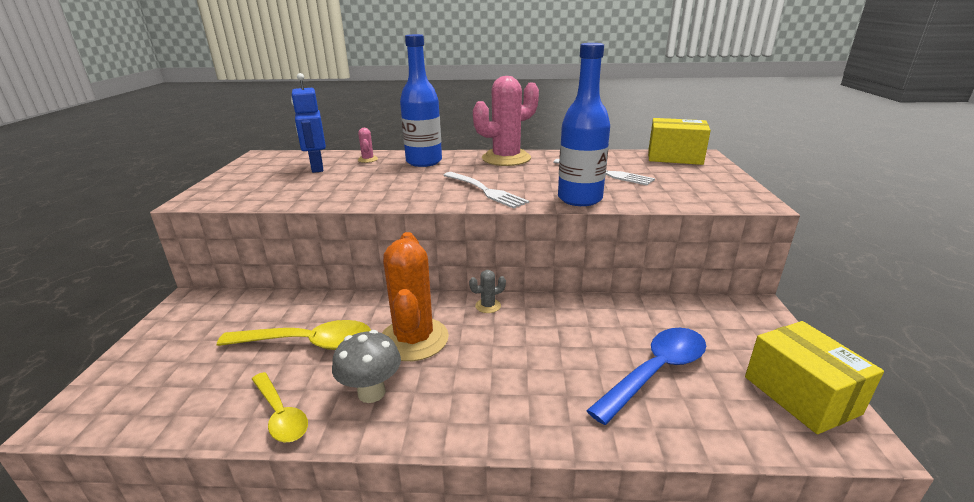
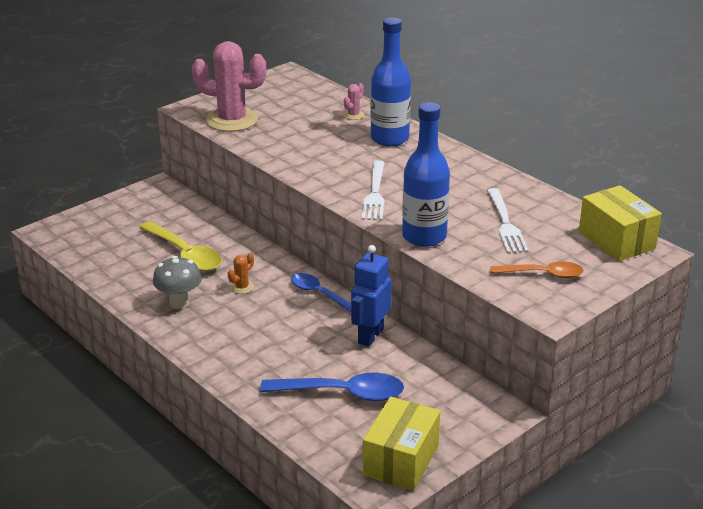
camera: 45 degrees right, 5 degrees up
(280, 414) = (127, 286): yellow spoon -> none
(316, 168) = (303, 108): blue robot -> blue robot (370, 336)
(414, 339) = (242, 287): orange cactus -> orange cactus, size x0.41
(488, 306) = (319, 293): grey cactus -> blue spoon
(506, 158) = (461, 166): pink cactus -> pink cactus (232, 120)
(693, 186) = (542, 274): none -> orange spoon

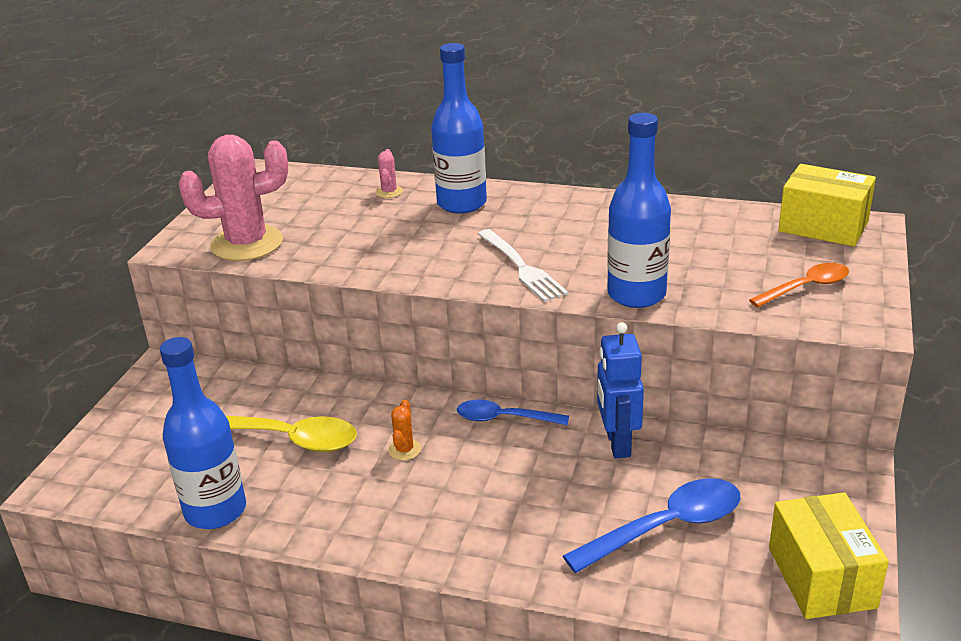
camera: 30 degrees left, 0 degrees up
(110, 277) = (215, 511): none -> blue bottle
(179, 303) = (345, 504): grey mushroom -> none
(505, 224) = (699, 249): white fork -> none

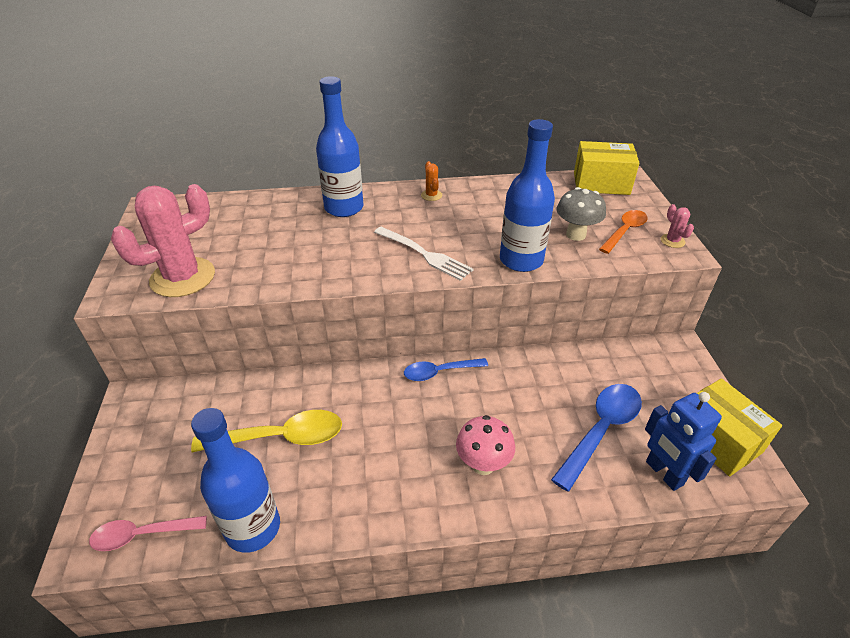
camera: 25 degrees left, 10 degrees up
(112, 487) = (142, 535): none -> pink spoon
(389, 192) = (279, 208): pink cactus -> pink cactus (672, 241)
(404, 450) = (381, 420): orange cactus -> orange cactus (431, 195)
(493, 522) = (483, 464): none -> pink mushroom
(617, 444) = (529, 371): blue robot -> blue robot (663, 473)
(733, 280) = (576, 235): none -> grey mushroom

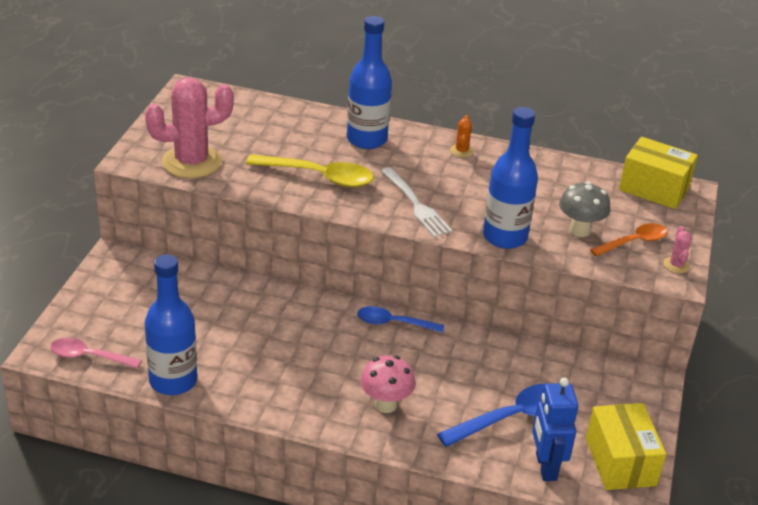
camera: 20 degrees right, 5 degrees down
(280, 437) = (224, 327): yellow spoon -> yellow spoon (319, 176)

